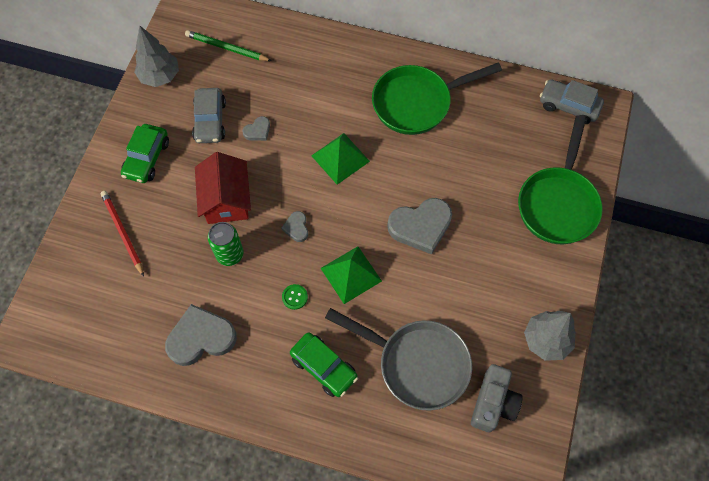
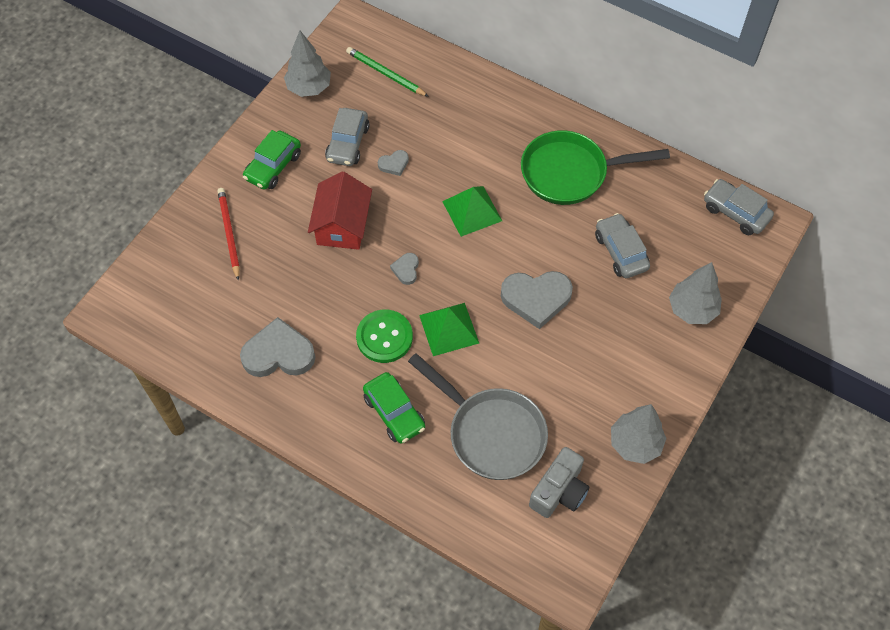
camera: 15 degrees right, 5 degrees down
(230, 254) = (330, 280): green can -> none
(294, 297) = (384, 337): green button -> green button, size x2.06
(481, 165) = (620, 251): none -> grey car
(558, 203) = (692, 309): green pan -> grey tree

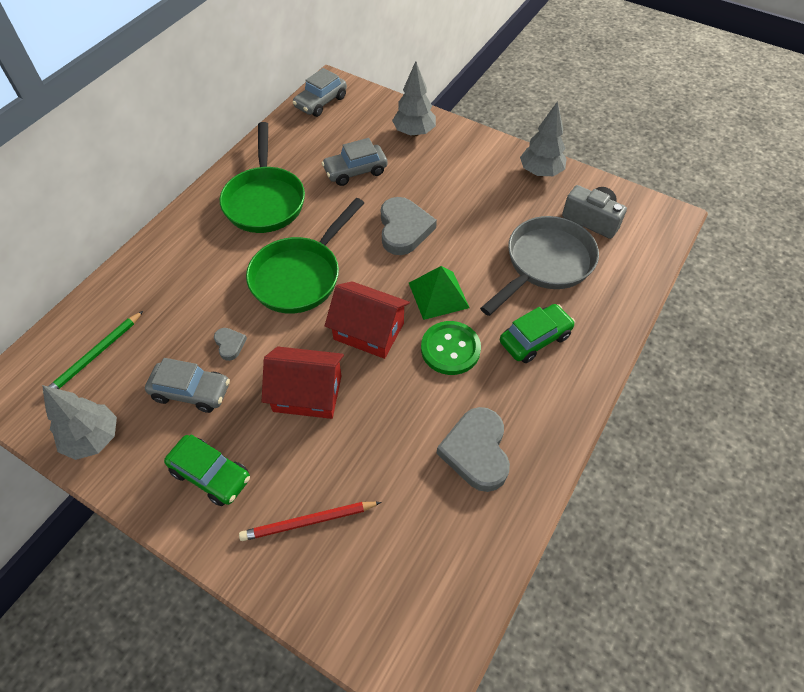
camera: 90 degrees left, 5 degrees down
(406, 269) = (368, 331): grey heart -> red house
(472, 211) = (300, 276): green pyramid -> green pan

